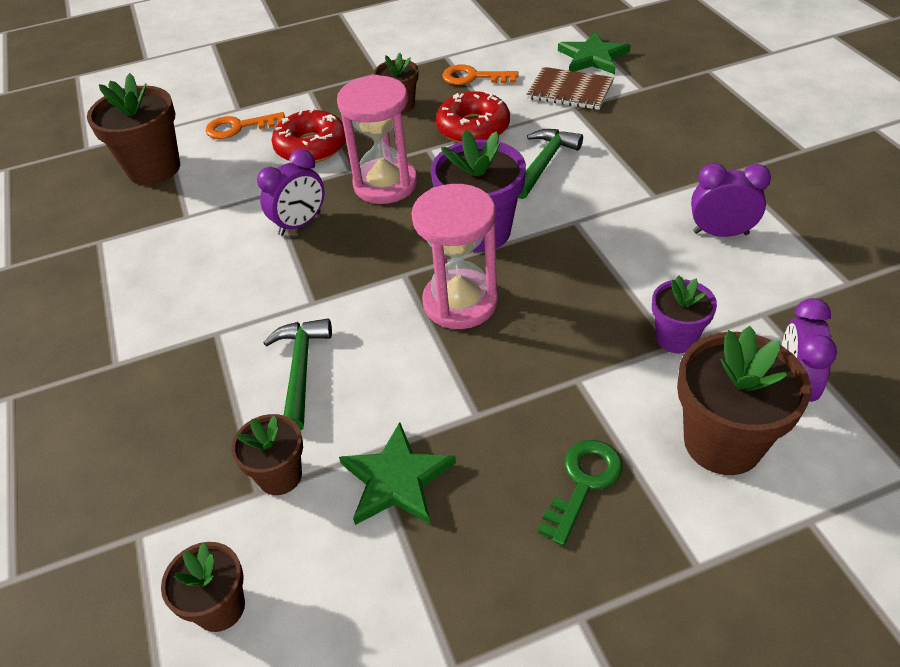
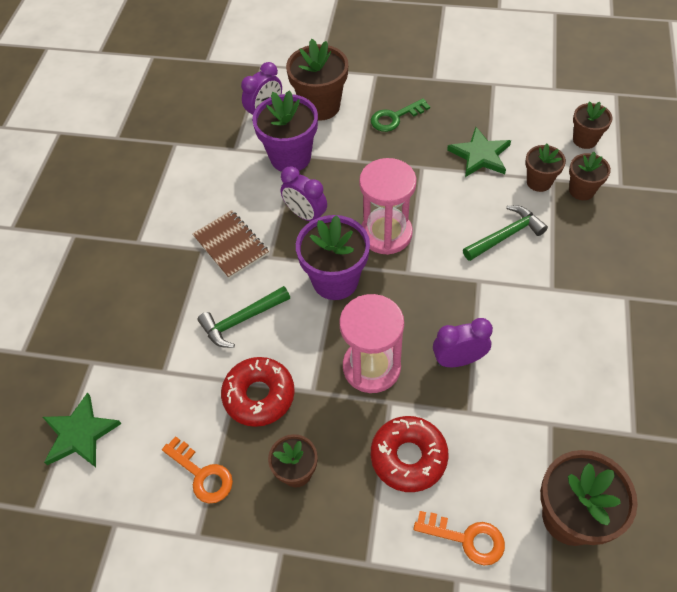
camera: 150 degrees left, 10 degrees up
(205, 493) = (581, 190): none -> brown flower pot
(300, 370) = (505, 235): green hammer -> green hammer turned 150 degrees counterclockwise
(570, 91) = (145, 396): brown notebook -> brown notebook (231, 245)
(676, 338) = (290, 157): purple flower pot -> purple flower pot, size x1.71
(720, 233) = (198, 203): purple clock -> purple clock (305, 215)

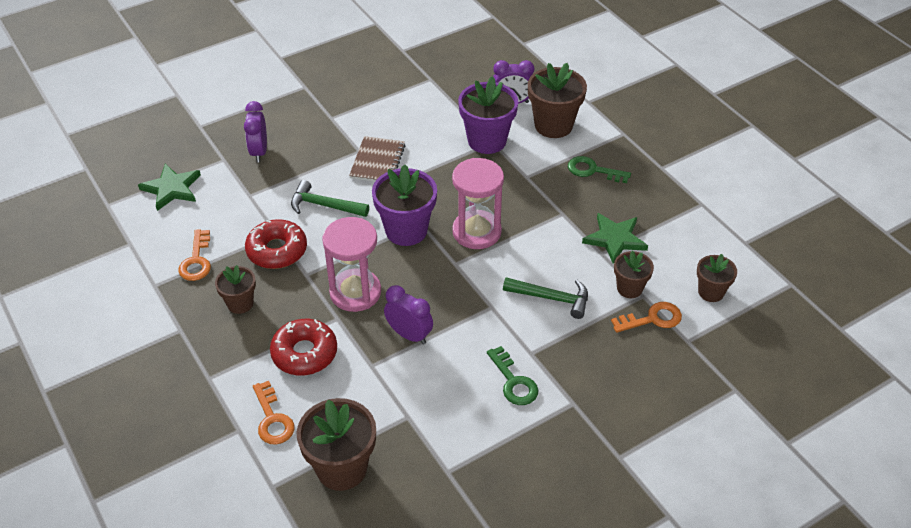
camera: 45 degrees right, 10 degrees down
(305, 215) = (445, 181): purple clock -> purple clock (259, 152)
(573, 321) = (514, 382): none -> green key
(581, 190) = (652, 319): brown flower pot -> orange key

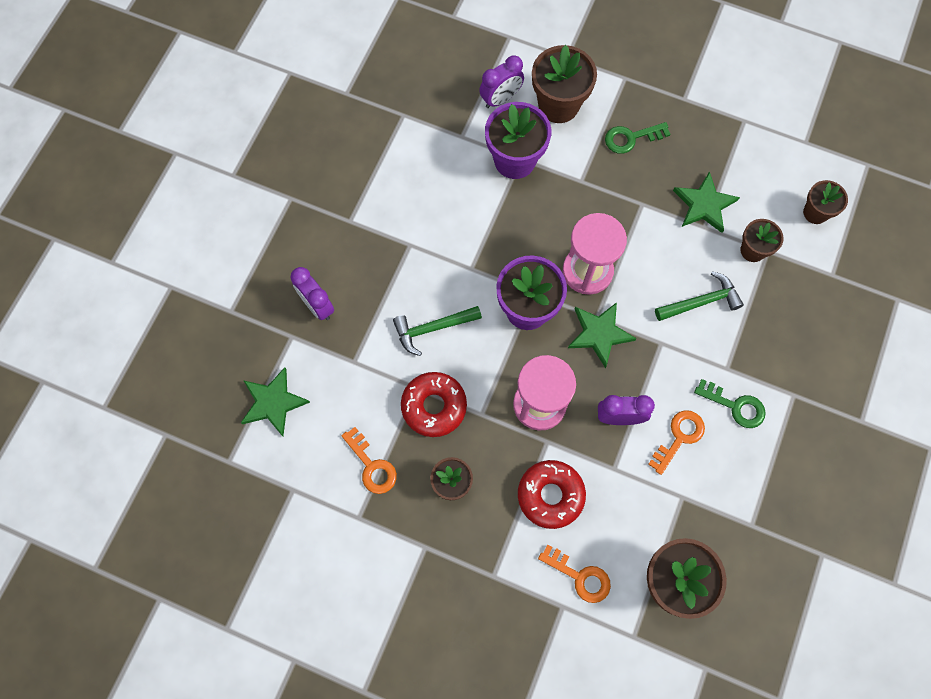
camera: 35 degrees left, 25 degrees up
(377, 161) = (437, 247): brown notebook -> none
(447, 274) = (599, 334): none -> green star
(652, 319) = (791, 270): orange key -> orange key (679, 437)

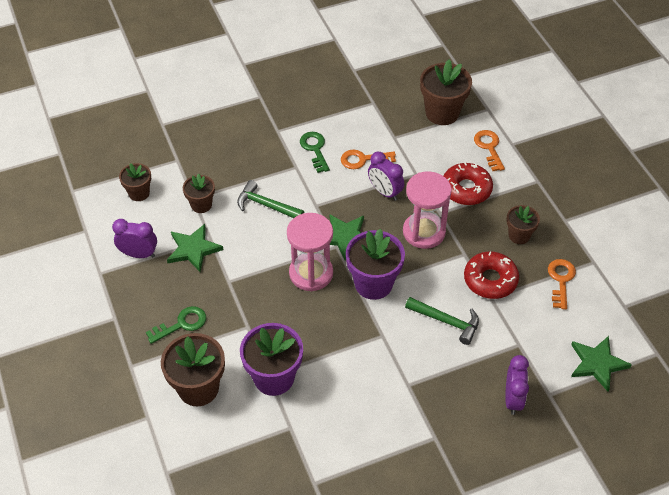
camera: 135 degrees left, 20 degrees down
(500, 99) = (231, 429): purple clock -> purple clock (139, 254)
(631, 138) = (181, 324): green key -> green key turned 60 degrees counterclockwise

